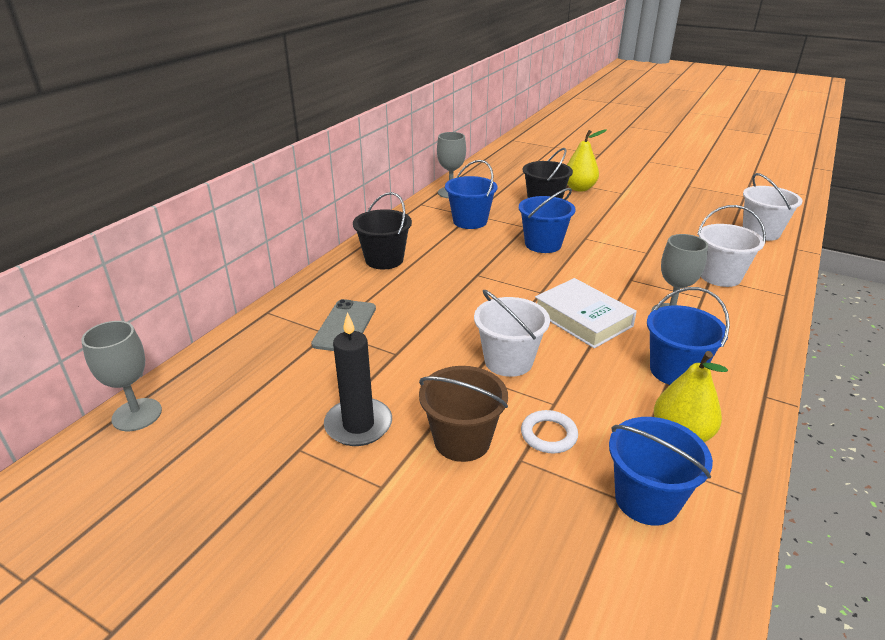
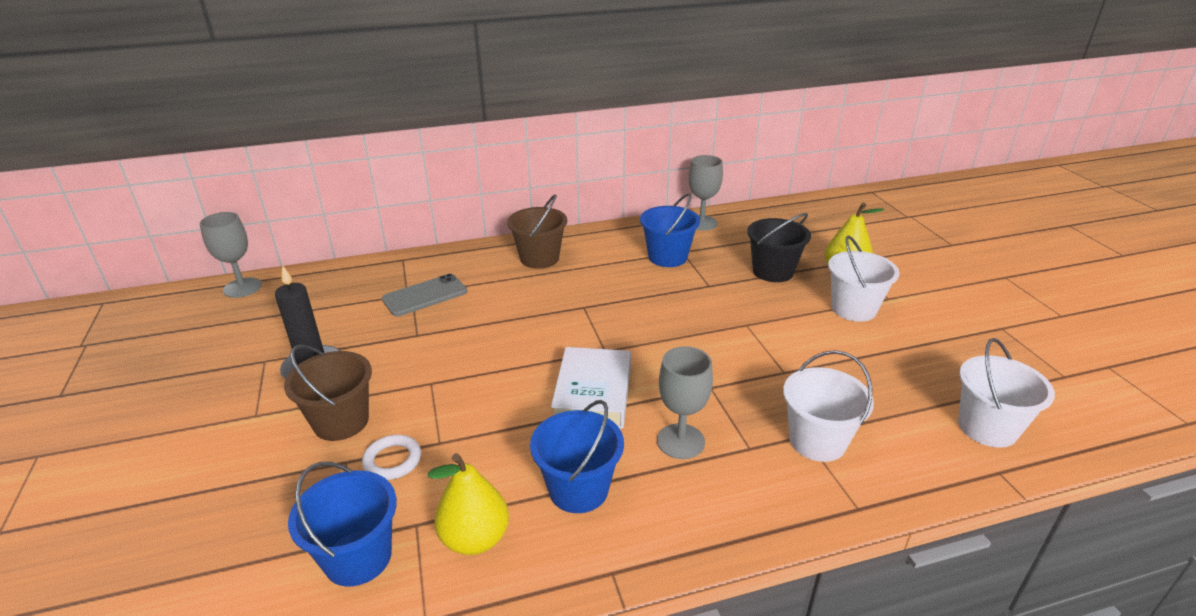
camera: 45 degrees right, 0 degrees up
(384, 260) = (539, 258): black bucket -> brown bucket
(508, 361) = (472, 389): white bucket -> white bucket (853, 309)
(543, 244) = (692, 309): blue bucket -> none

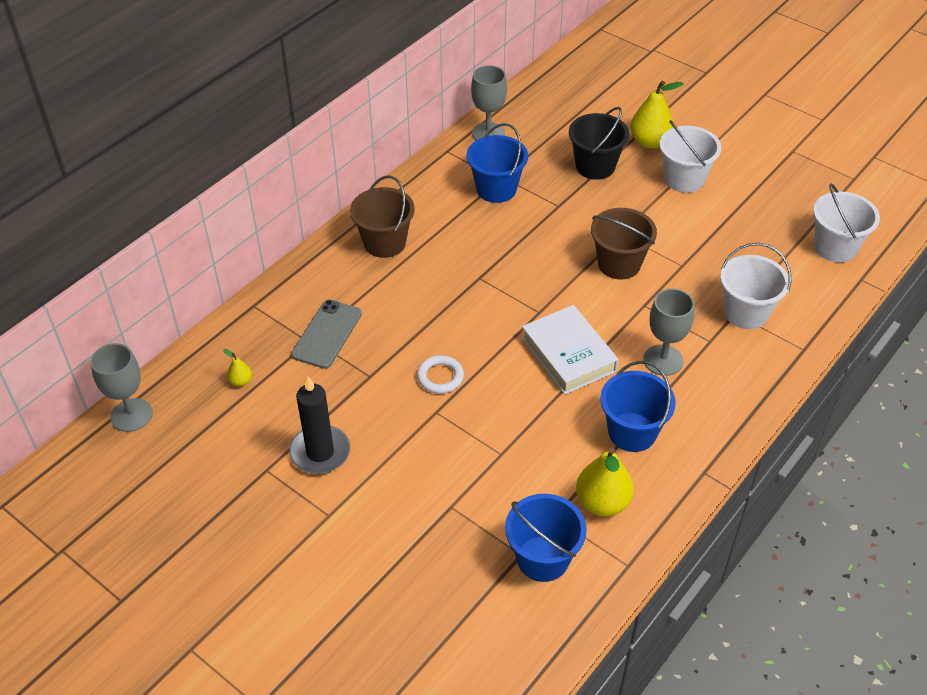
camera: 35 degrees left, 15 degrees up
(331, 298) = (241, 381): none -> yellow pear
(341, 422) = (406, 481): brown bucket -> brown bucket (619, 264)
(392, 460) = (484, 486): white ring -> white ring (440, 377)

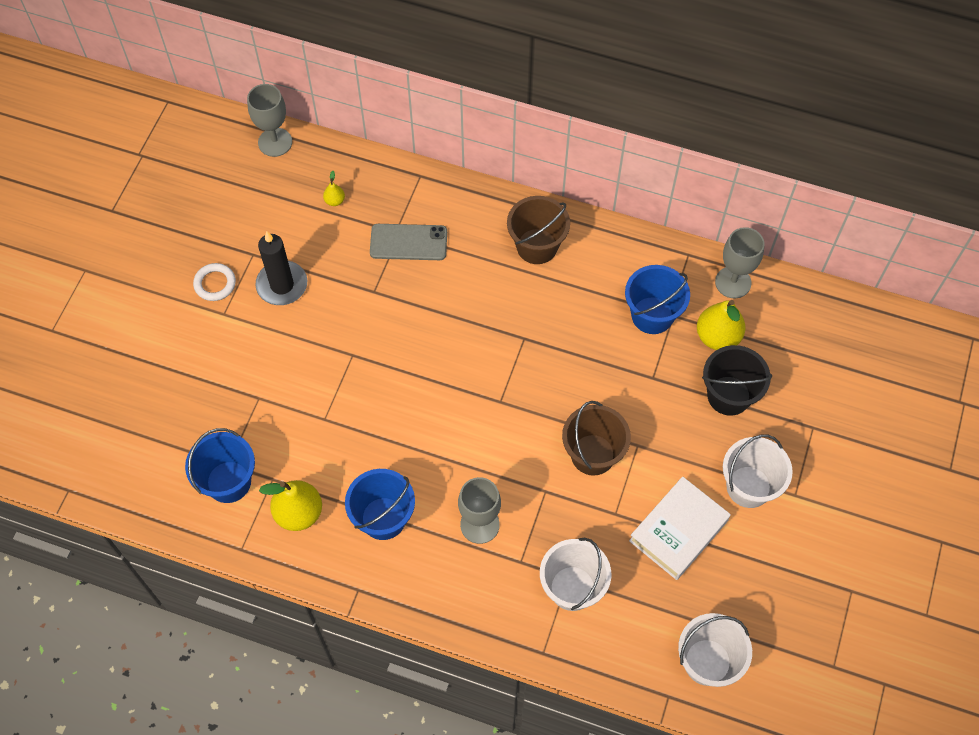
camera: 70 degrees right, 15 degrees up
(440, 377) = (392, 345): white ring -> white ring (215, 284)
(568, 355) = (456, 441): white book -> white book (678, 531)
(650, 142) = (794, 438): yellow pear -> yellow pear (717, 337)

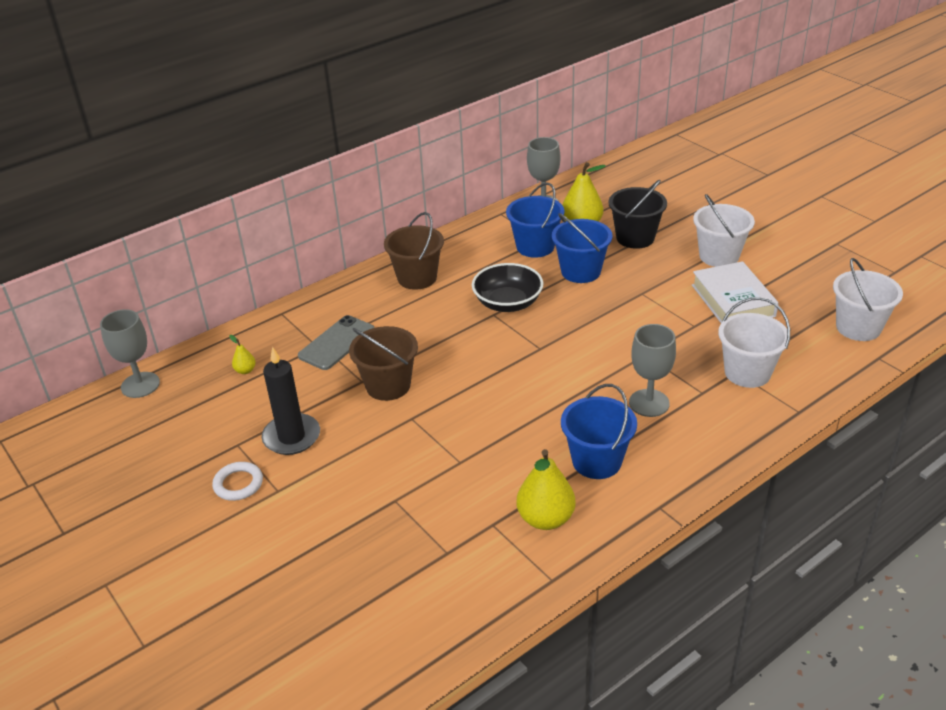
camera: 55 degrees left, 25 degrees down
(228, 482) = (467, 560): blue bucket -> blue bucket (580, 271)
(548, 340) = (508, 303): none -> black bowl
(592, 454) = (631, 318): brown bucket -> brown bucket (388, 385)

